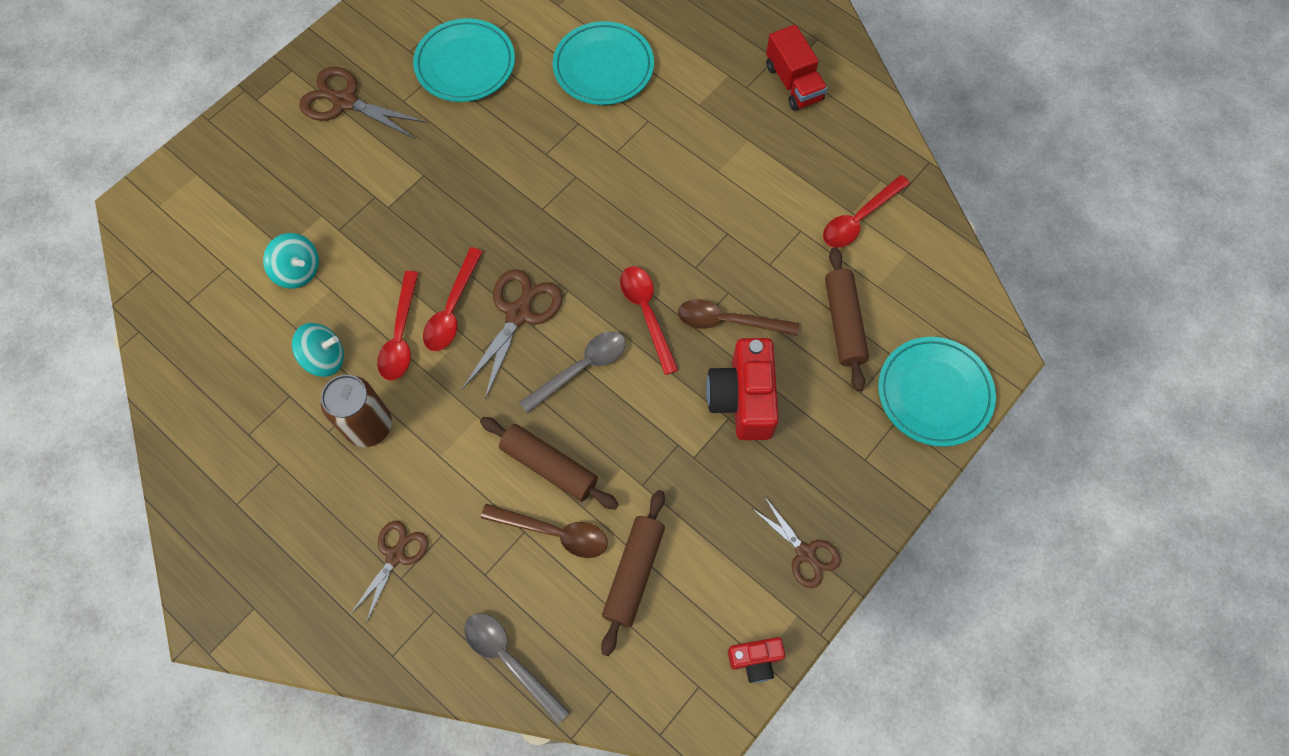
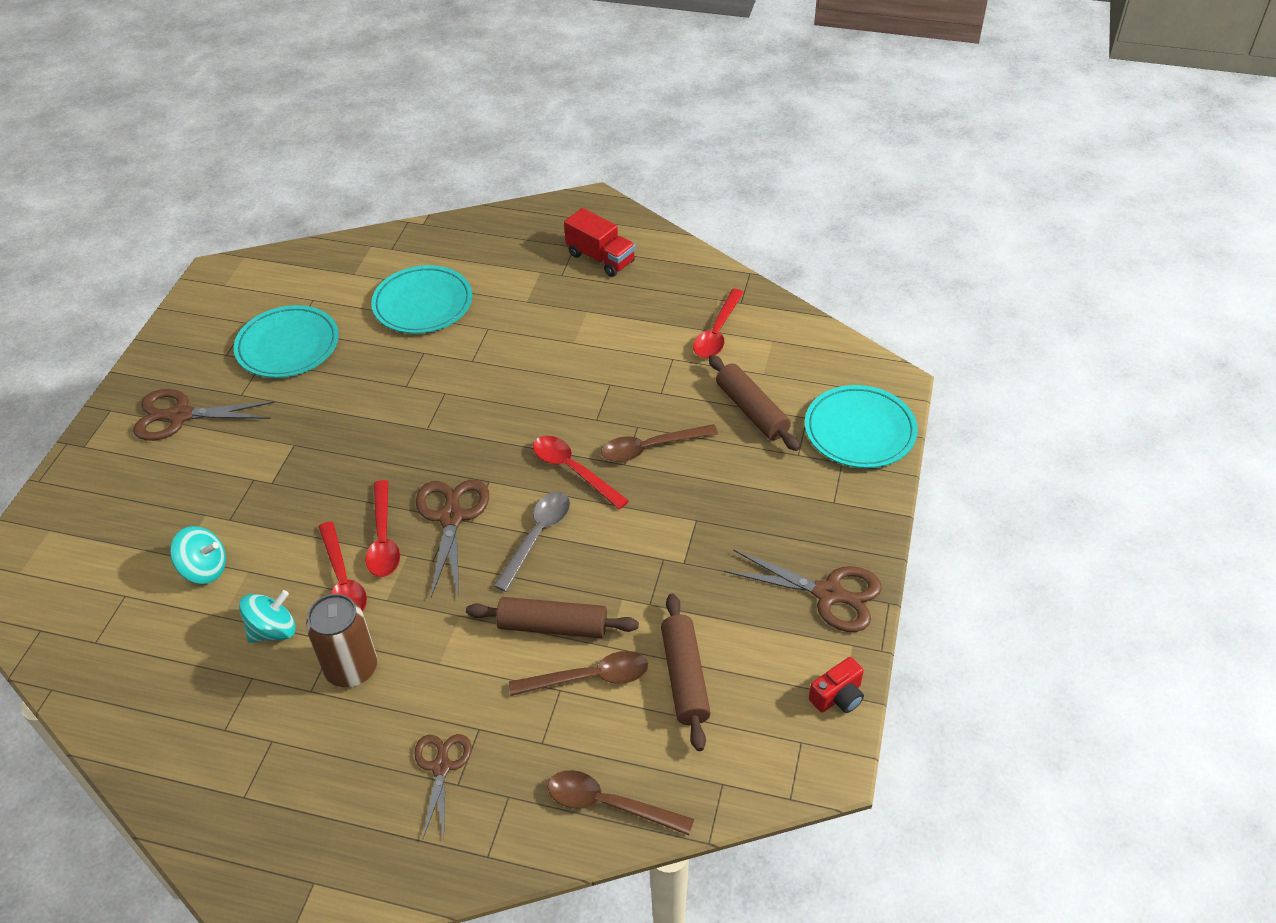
camera: 25 degrees left, 20 degrees down
(509, 660) = (609, 804): grey spoon -> brown spoon
(743, 399) = (700, 500): red camera -> none
(805, 553) = (828, 594): brown scissors -> brown scissors, size x1.51

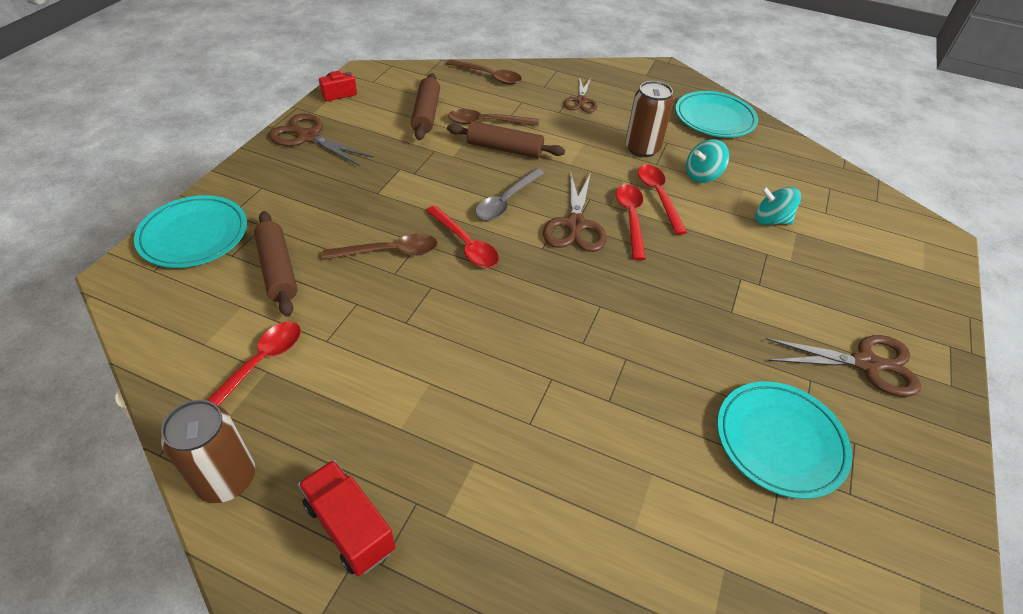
camera: 175 degrees left, 0 degrees up
(423, 304) = (614, 482): turquoise plate -> turquoise plate (714, 118)
(694, 268) = (226, 479): none -> brown can

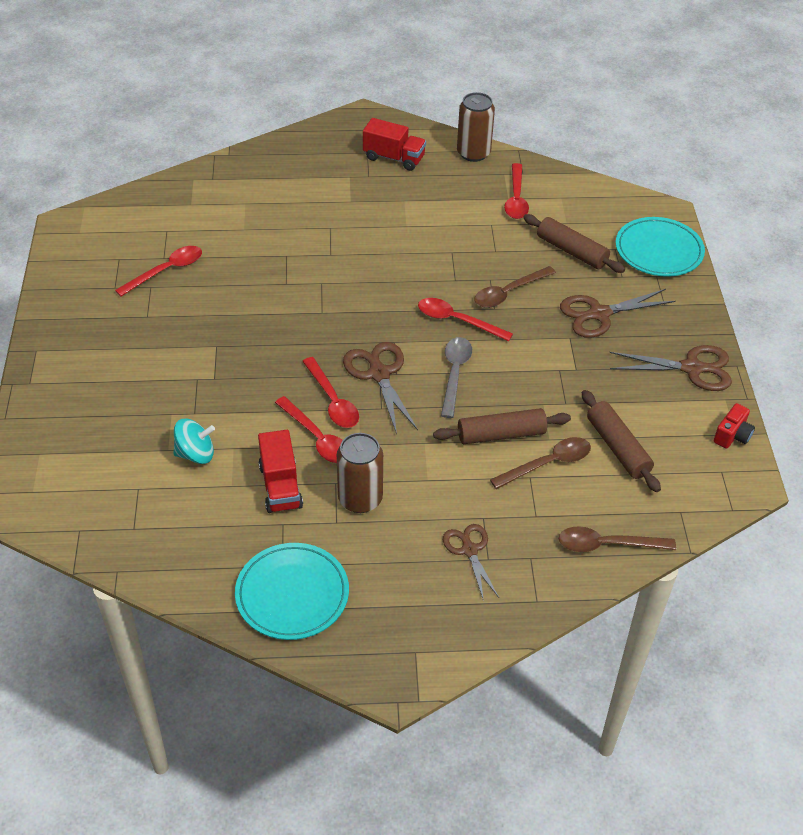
camera: 155 degrees right, 0 degrees up
(702, 175) = (280, 486): turquoise spinning top -> red truck
(780, 441) = (166, 271): turquoise plate -> red spoon
(866, 364) = (103, 342): brown scissors -> brown scissors (599, 314)

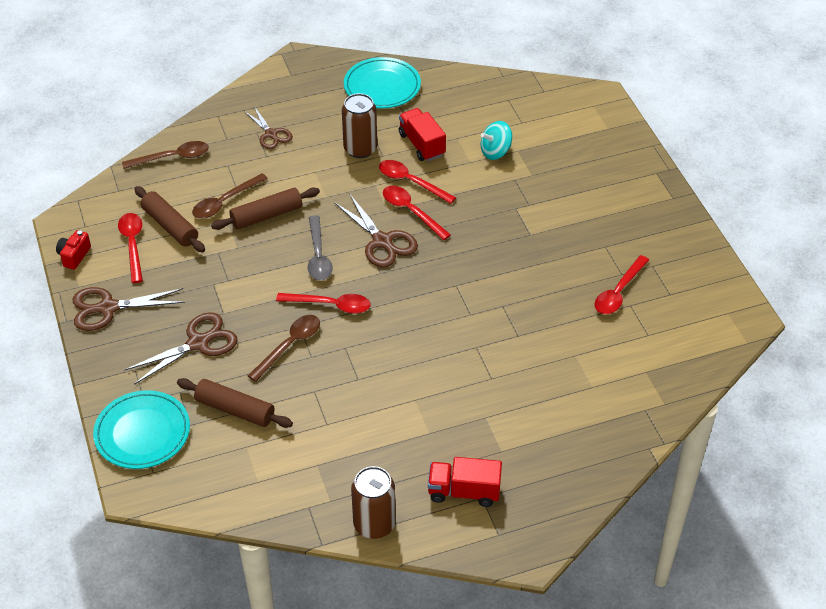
camera: 165 degrees right, 0 degrees up
(516, 198) = (308, 466): red spoon -> red spoon (133, 245)

